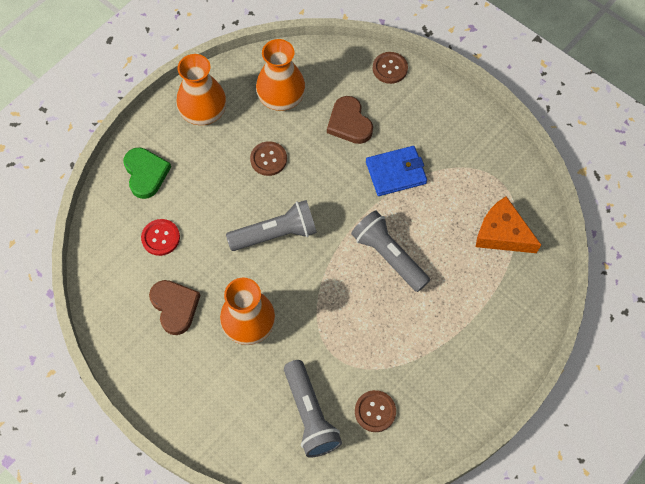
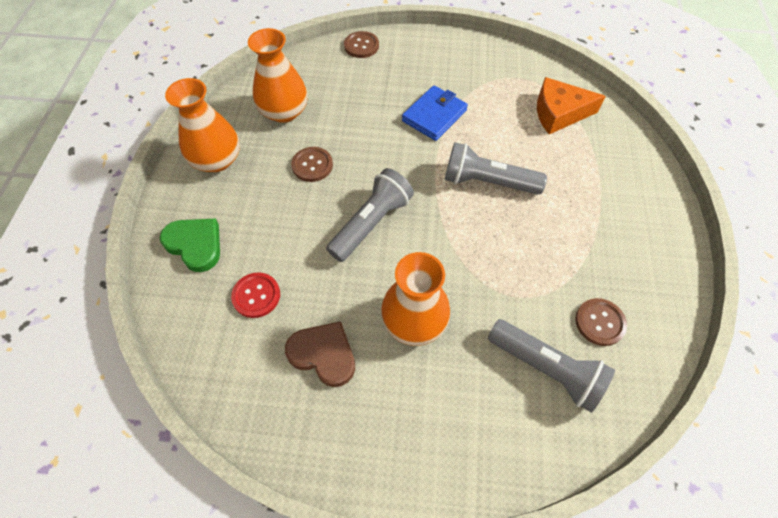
camera: 35 degrees left, 5 degrees down
(349, 123) = (362, 100): brown heart -> none

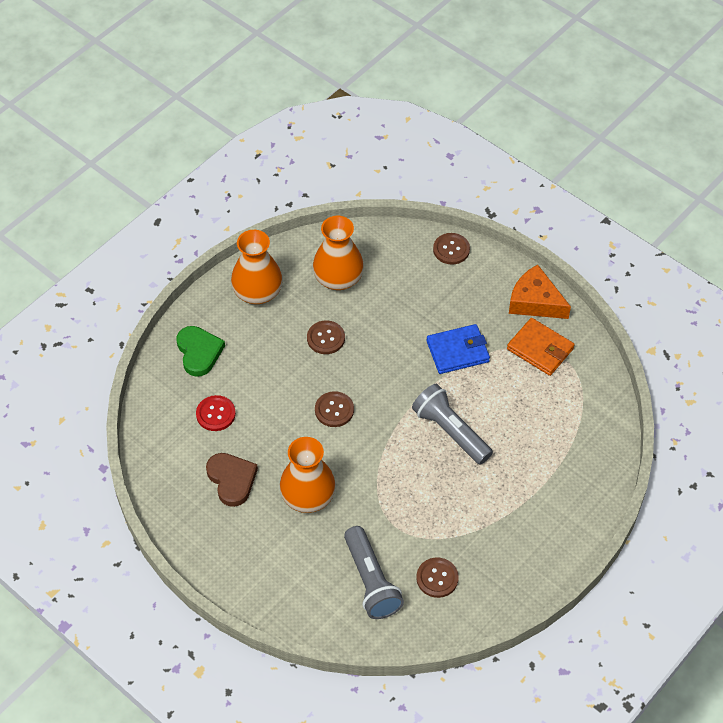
camera: 35 degrees right, 5 degrees down
(371, 223) = (334, 410): grey flashlight -> brown button
(495, 80) = (540, 349): none -> orange wallet
(559, 113) = (567, 410): orange cheese -> orange cheese (535, 301)

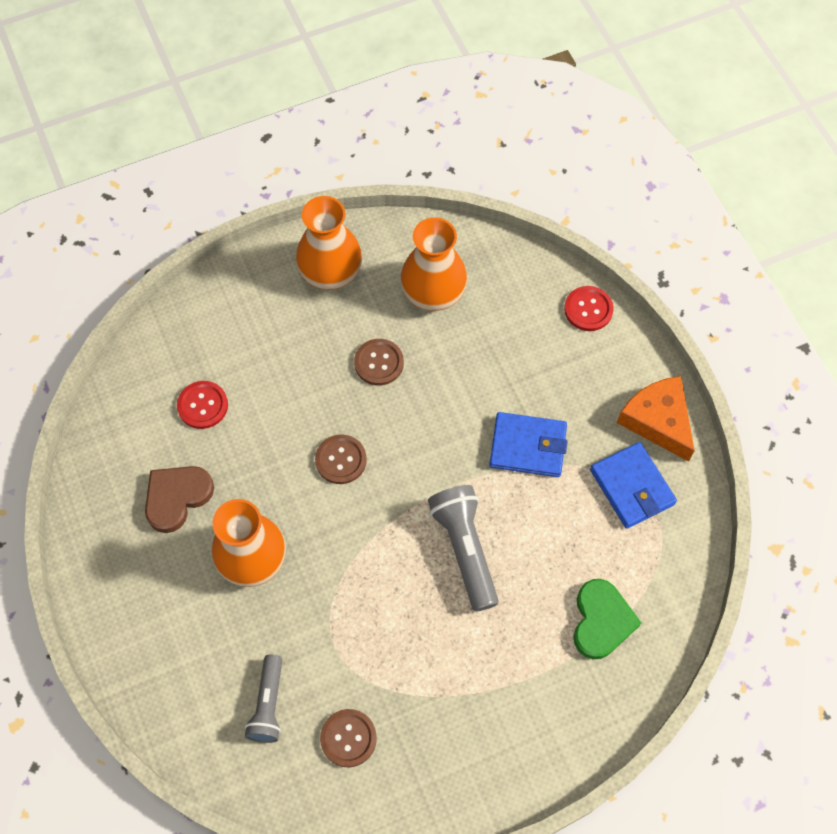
camera: 25 degrees right, 10 degrees up
(199, 352) = (225, 319): green heart -> green heart (601, 621)
(232, 480) = (177, 497): brown heart -> brown heart turned 135 degrees counterclockwise
(371, 581) = (268, 705): grey flashlight -> grey flashlight, size x0.66
(451, 249) = (588, 309): brown button -> red button
(540, 349) = (632, 487): orange wallet -> blue wallet

